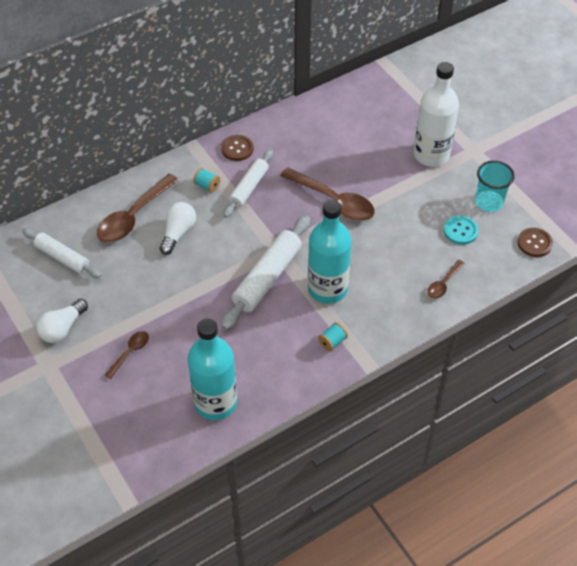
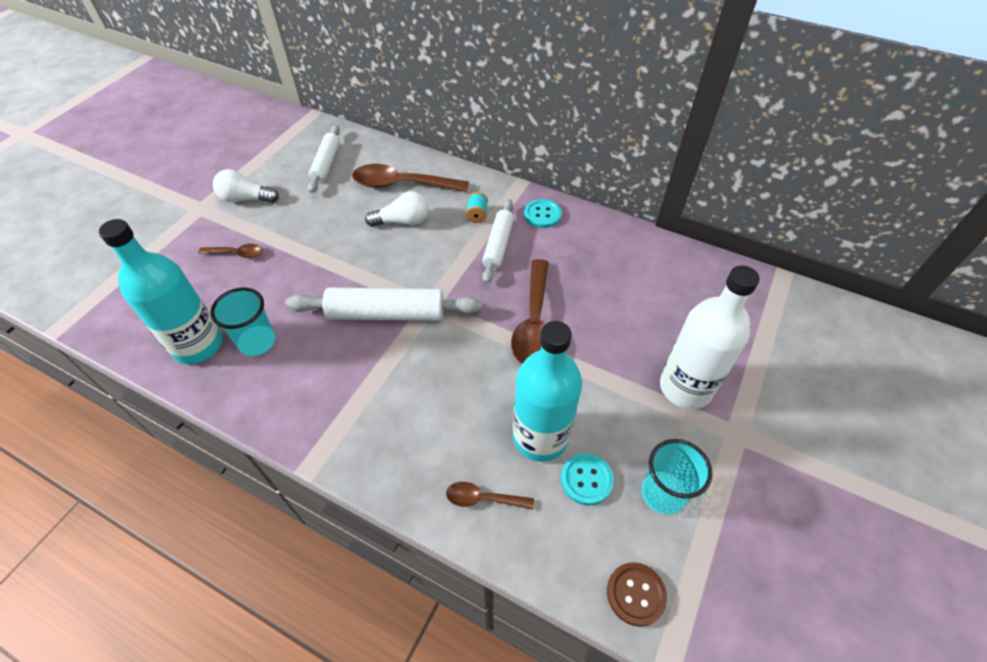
camera: 60 degrees right, 0 degrees up
(237, 149) = (542, 214): brown button -> turquoise button
(239, 364) = (257, 342): none -> turquoise cup
(248, 188) = (498, 245): white rolling pin -> white rolling pin turned 75 degrees counterclockwise
(327, 289) = (402, 374): turquoise bottle -> turquoise bottle (540, 437)
(332, 342) = (325, 414): turquoise spool -> none

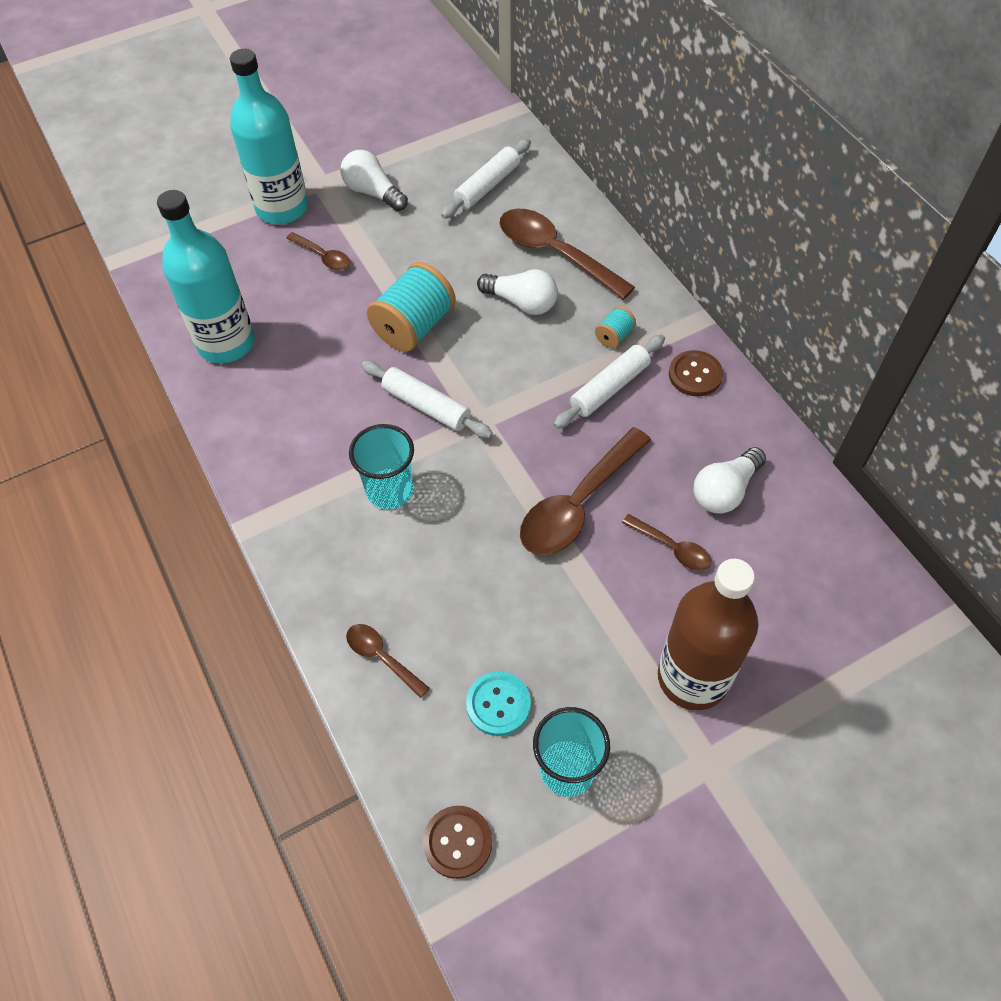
camera: 35 degrees right, 5 degrees up
(257, 342) = (281, 369): turquoise cup -> turquoise cup (389, 490)
(339, 268) = (414, 326): none -> turquoise spool
(386, 313) = (426, 406): white rolling pin -> white rolling pin, size x0.65
(540, 437) = (485, 632): turquoise bottle -> turquoise bottle (282, 208)
(542, 214) = (695, 375): turquoise button -> brown button
(610, 318) = (672, 548): none -> brown spoon
(612, 270) = (725, 491): none -> white light bulb
(685, 387) = (692, 677): white bottle -> brown bottle

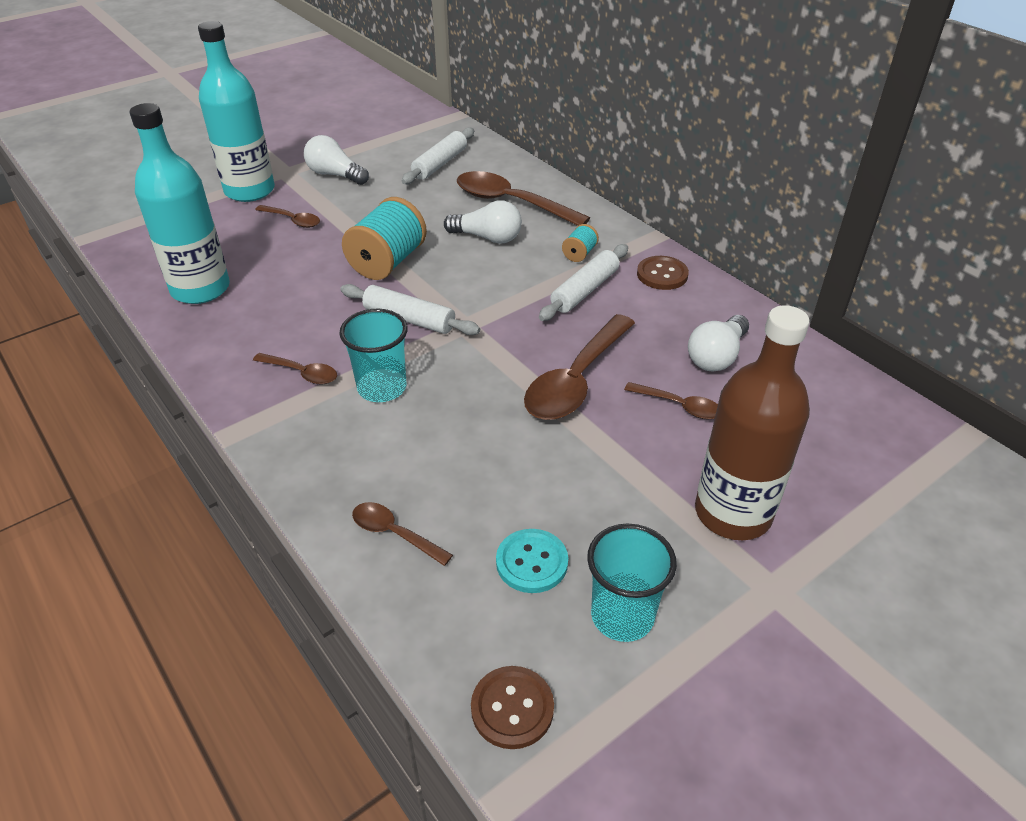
camera: 10 degrees left, 15 degrees down
(316, 463) = (302, 373): none -> brown spoon

